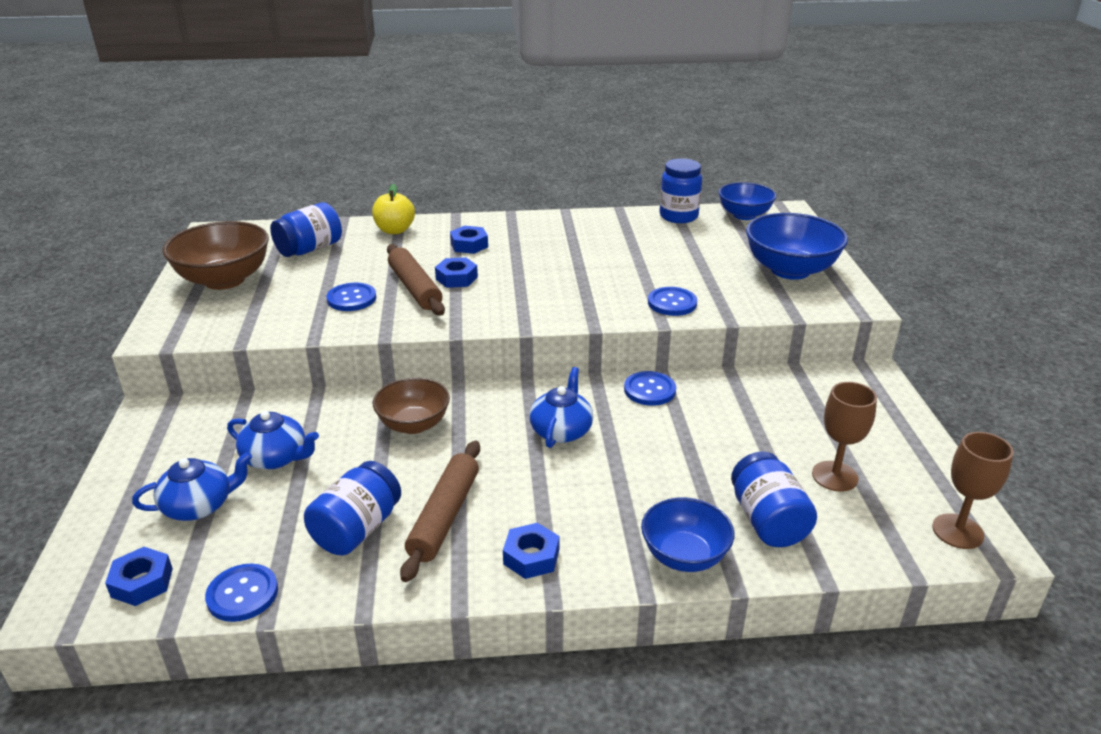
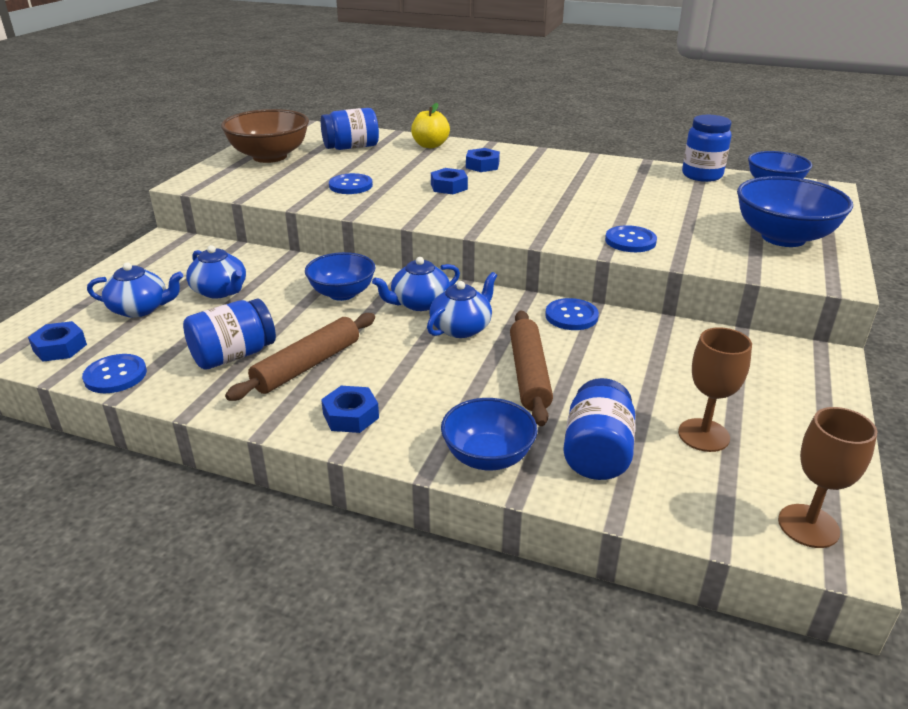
camera: 25 degrees right, 0 degrees up
(414, 424) = (342, 293): brown bowl -> blue bowl
(415, 288) = (407, 187): brown rolling pin -> brown rolling pin (529, 374)
(500, 414) = (419, 303): none -> blue teapot

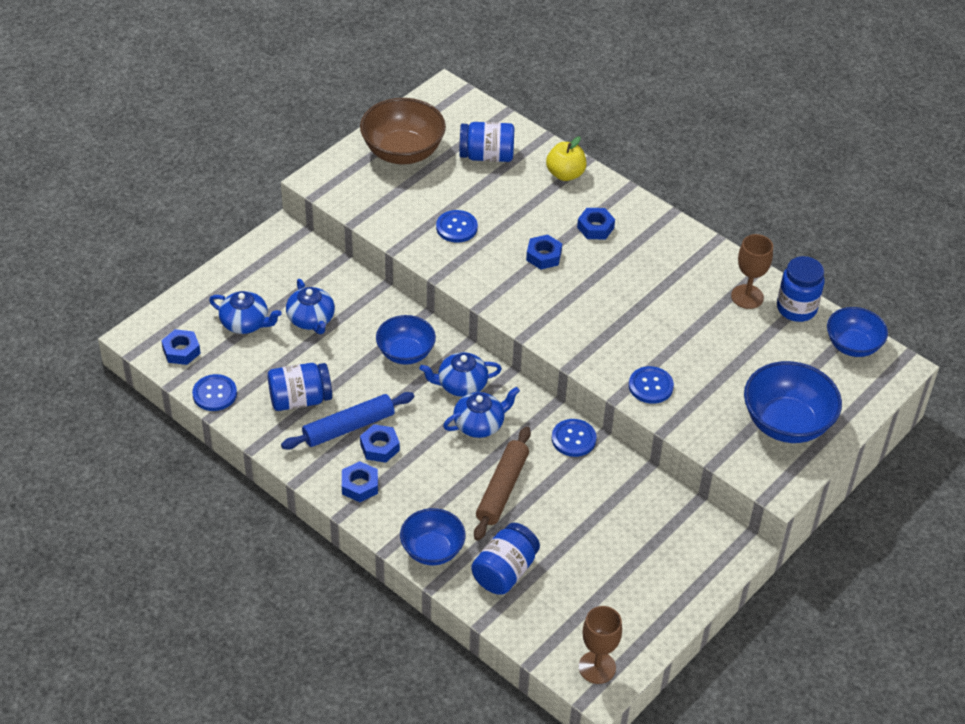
camera: 20 degrees right, 15 degrees up
(307, 365) = (348, 427): brown rolling pin -> blue rolling pin
(356, 374) = (379, 447): none -> blue nut
(703, 435) = (587, 582): brown goblet -> brown goblet (747, 296)

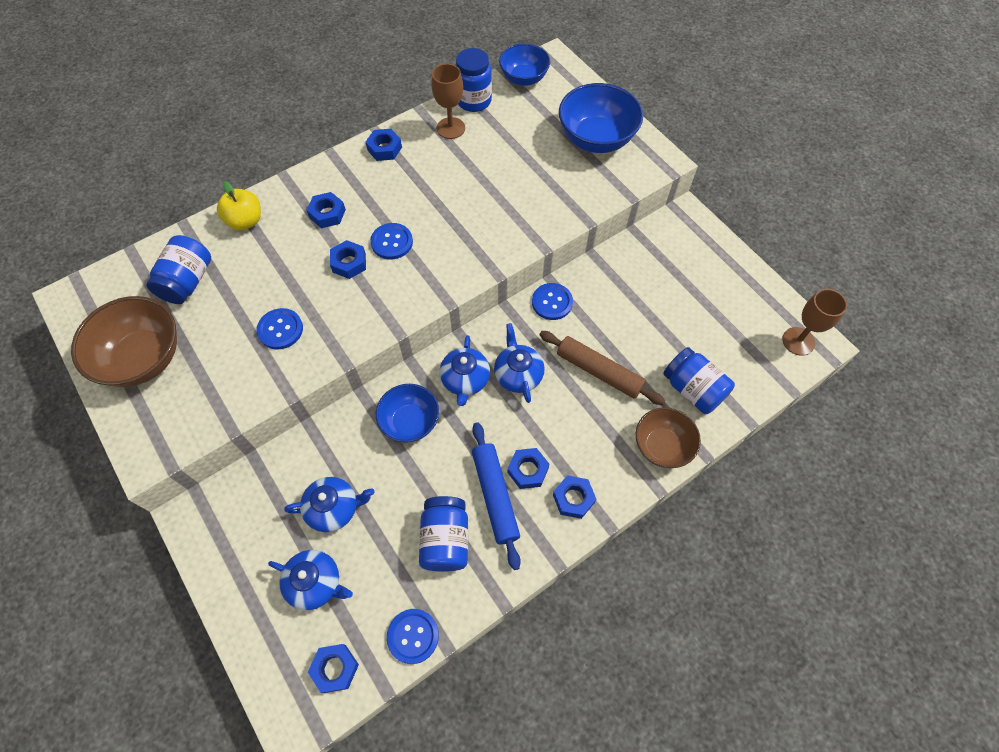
camera: 75 degrees left, 15 degrees up
(245, 323) = (315, 583): blue teapot -> blue teapot turned 75 degrees clockwise
(432, 550) = (662, 446): blue bowl -> brown bowl
(650, 386) = (535, 218): blue button -> blue button (392, 242)
(695, 250) = (384, 149): none -> blue nut

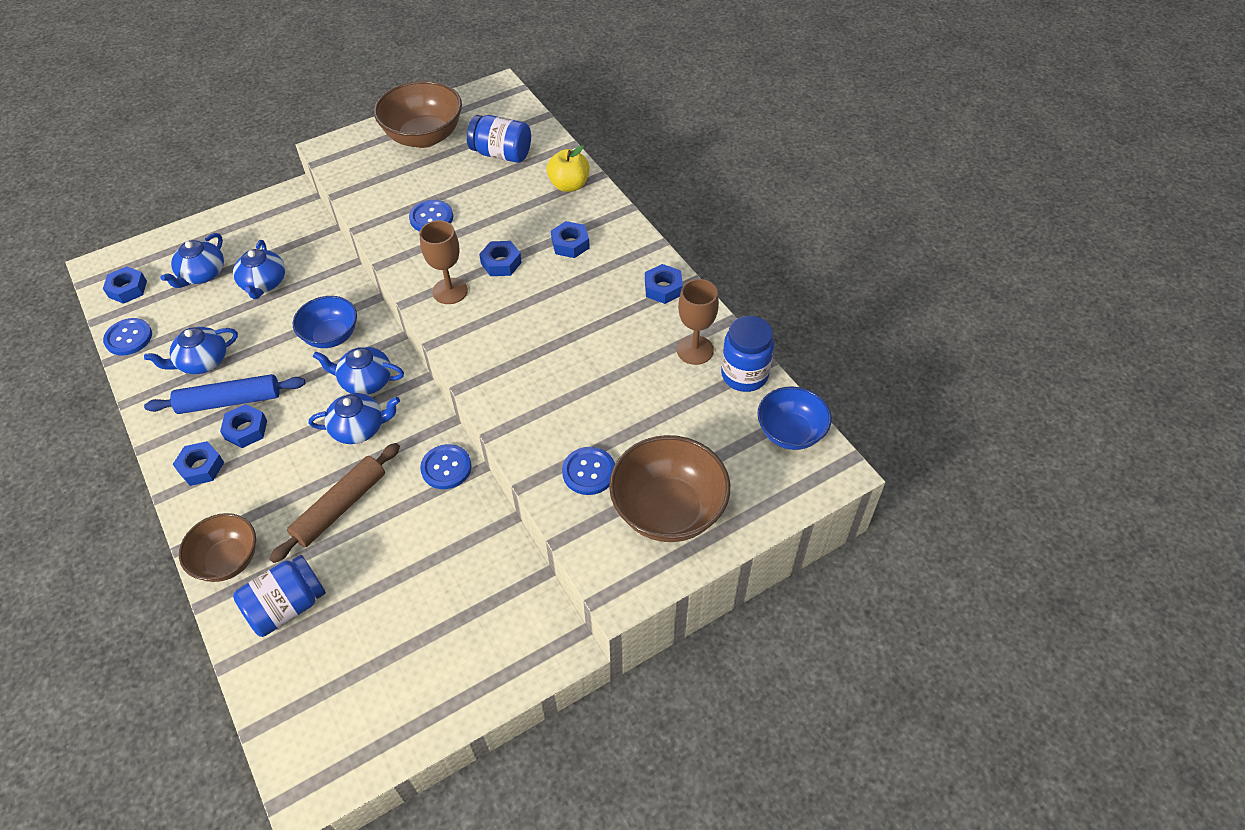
camera: 95 degrees right, 10 degrees down
(392, 242) = (522, 296): blue button -> blue button (589, 472)
(445, 540) = (202, 361): blue jar -> blue teapot
(596, 139) = (668, 510): blue bowl -> brown bowl
(798, 341) = (318, 760): brown goblet -> brown goblet (450, 291)

